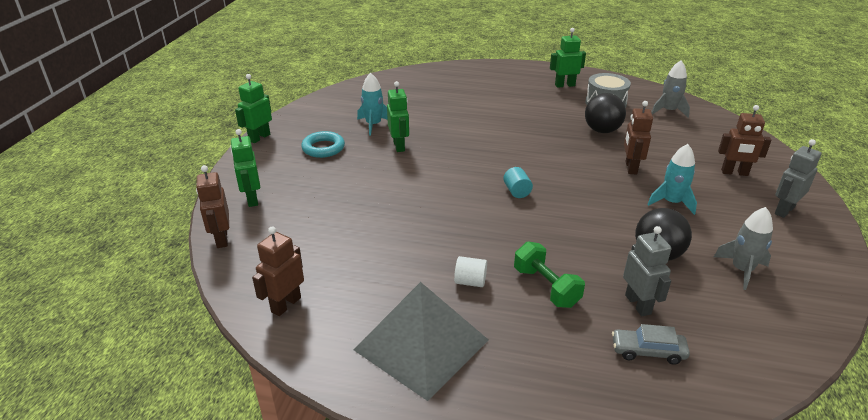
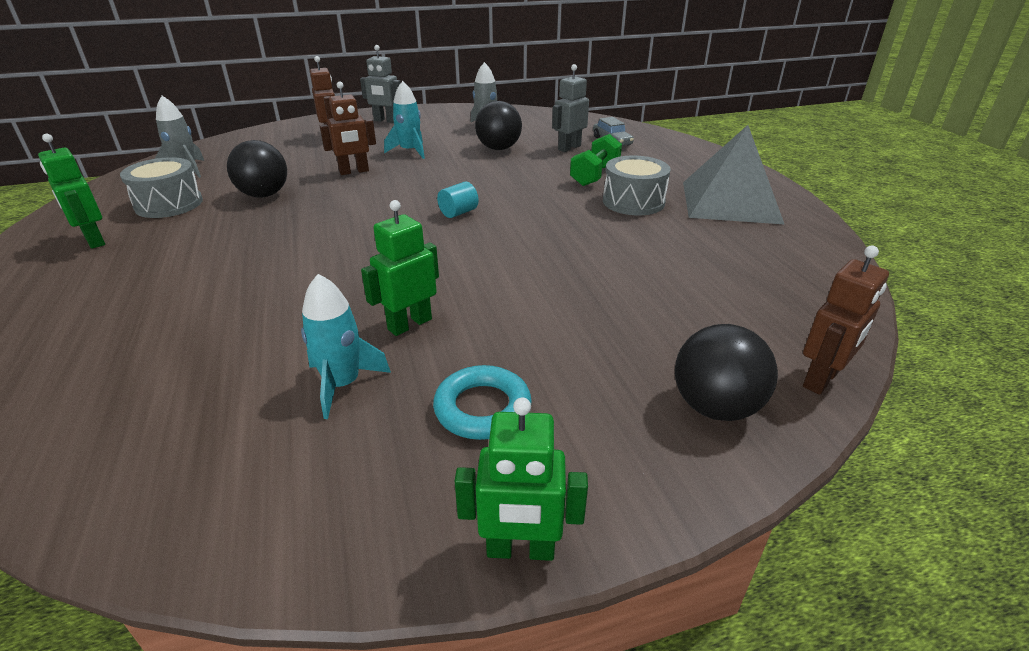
camera: 120 degrees left, 0 degrees up
(252, 199) = (715, 407): green robot -> black ball
(286, 304) = (808, 274): brown robot -> none
(470, 281) = (633, 202): white cylinder -> grey drum

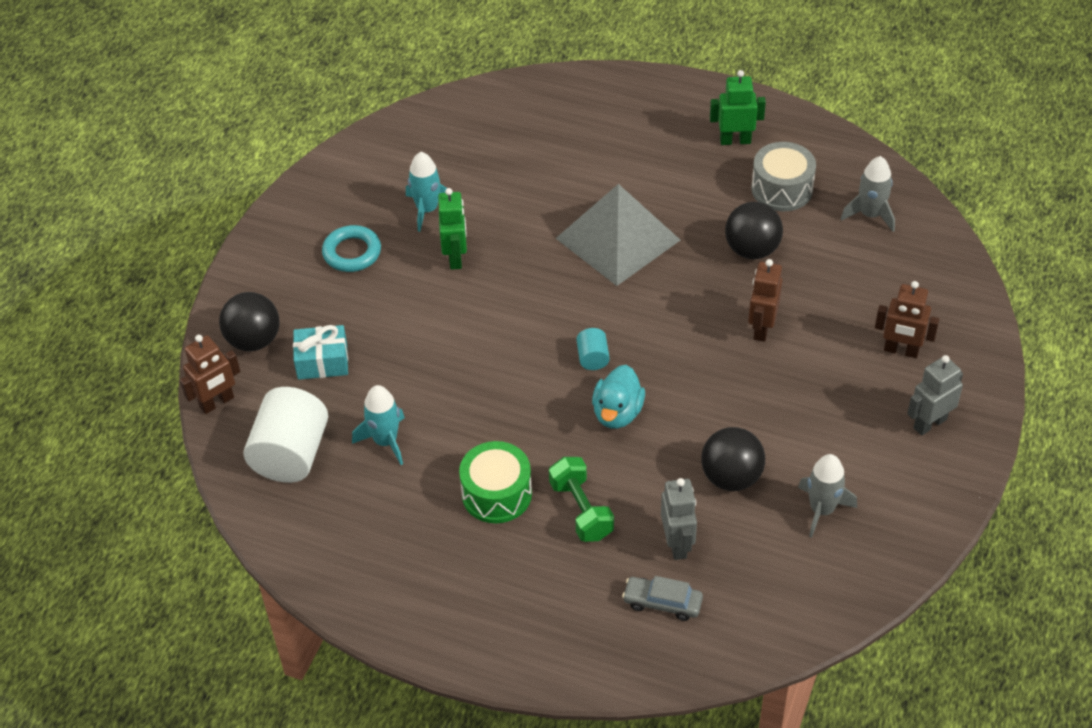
camera: 130 degrees right, 15 degrees up
(410, 151) = (788, 396): turquoise rocket -> turquoise rocket (385, 441)
(499, 189) = (617, 413): none -> turquoise duck
(520, 550) = (266, 224): green robot -> none
(633, 202) = (496, 494): grey drum -> green drum
(659, 337) = (322, 361): none -> turquoise gift
(730, 202) = (425, 569): grey pyramid -> grey pyramid (617, 239)
(772, 297) = (291, 454): none -> white cylinder
(821, 379) = (217, 402): brown robot -> brown robot turned 120 degrees counterclockwise

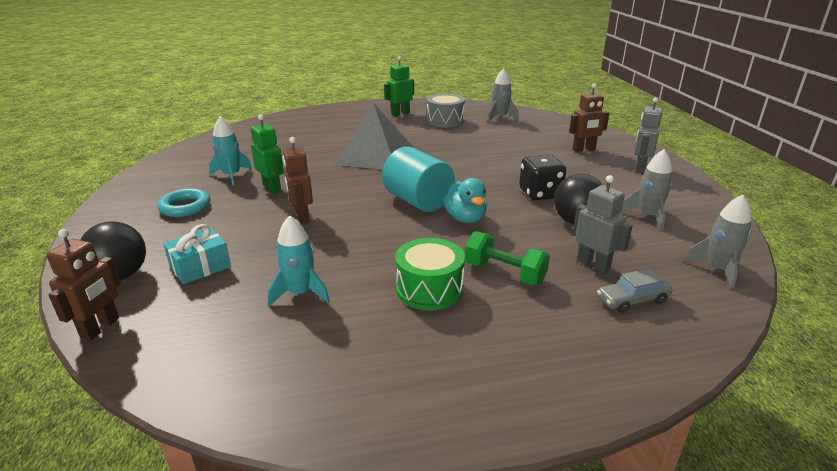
camera: 35 degrees left, 20 degrees down
(291, 454) = (210, 335): white cylinder -> none
(593, 358) = (418, 201): turquoise cylinder -> turquoise cylinder, size x2.17
(742, 411) = (540, 194): none -> black dice
(752, 250) = (457, 140): black ball -> none
(761, 328) = (502, 162): brown robot -> brown robot (302, 217)
(793, 615) = (717, 269): none -> grey rocket

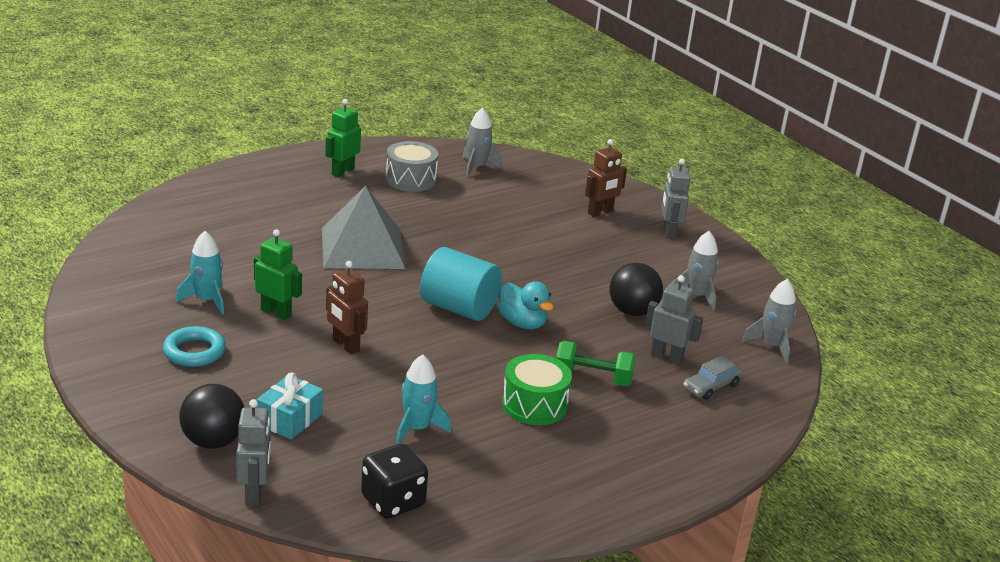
camera: 25 degrees left, 0 degrees up
(101, 328) = (254, 493): brown robot -> grey robot
(540, 194) = (581, 281): black dice -> black dice (393, 501)

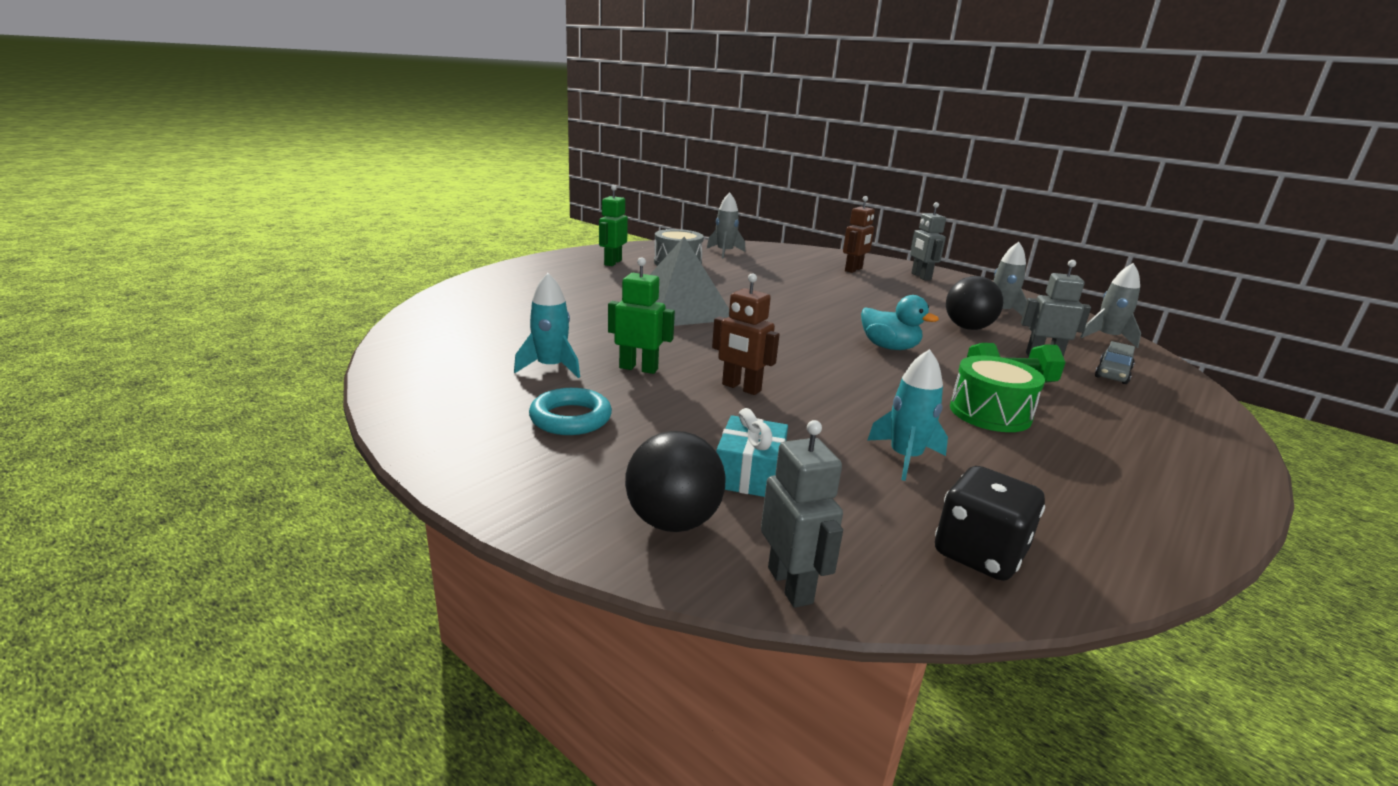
camera: 15 degrees left, 5 degrees down
(459, 308) = (818, 343): turquoise cylinder -> none

